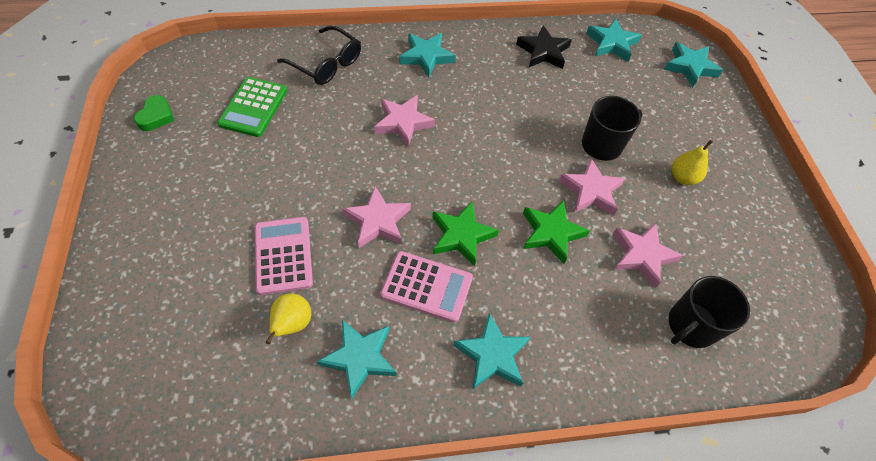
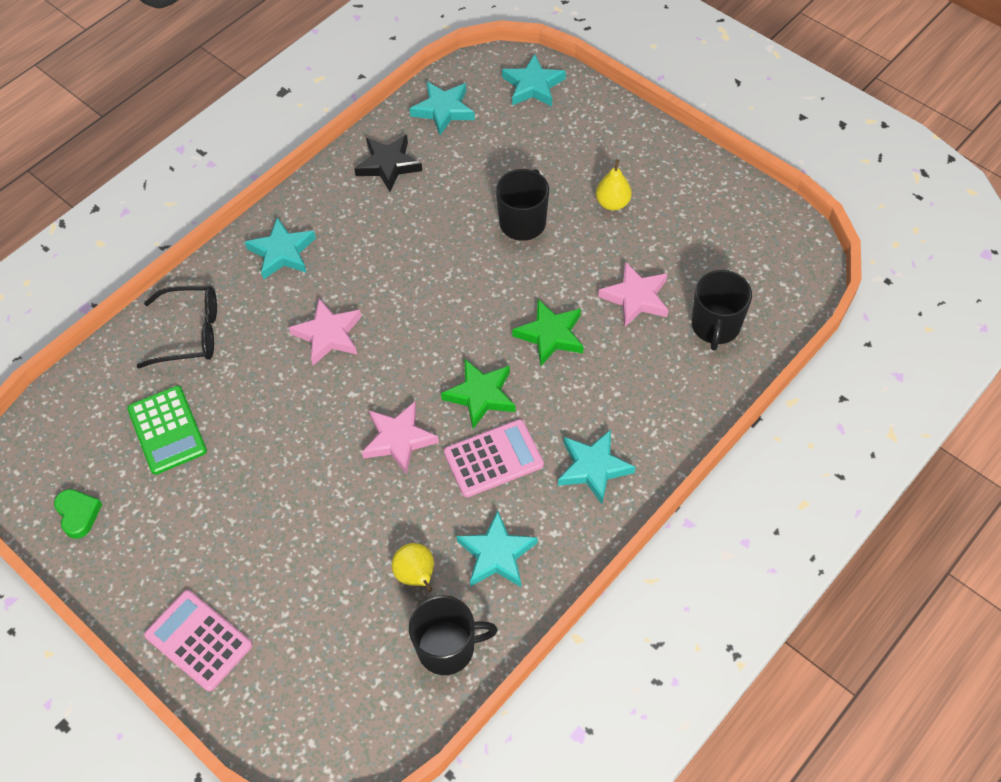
camera: 35 degrees left, 0 degrees up
(257, 397) = (447, 648): none -> black mug
(283, 255) = (348, 532): pink calculator -> pink calculator (198, 640)
(591, 191) = (550, 273): pink star -> none

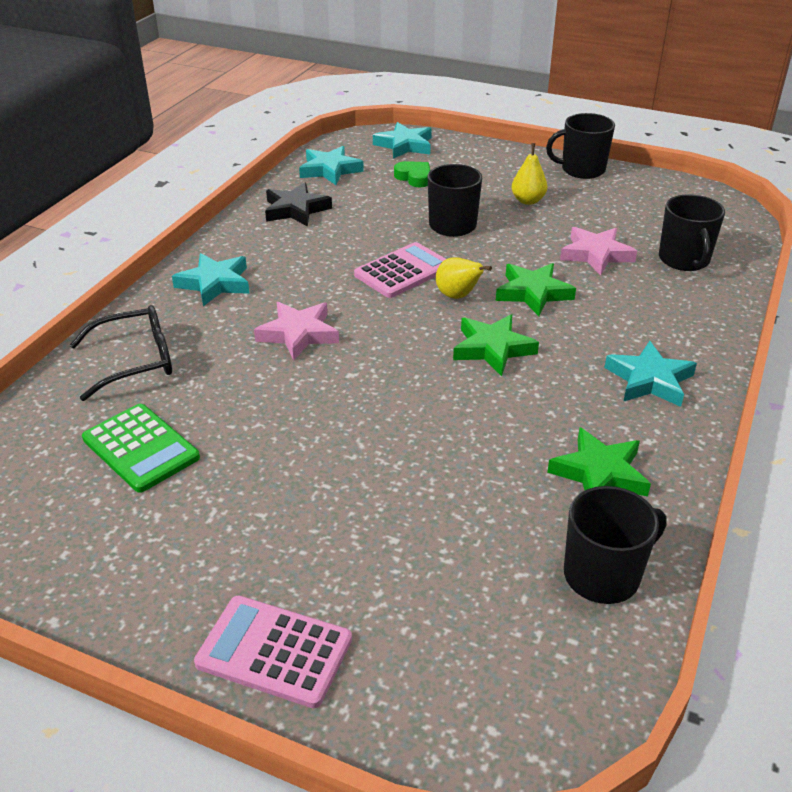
camera: 20 degrees left, 20 degrees down
(78, 514) = (48, 555): green heart -> green heart (414, 177)
(399, 439) = (425, 400): pink star -> none
(416, 576) = (521, 514): yellow pear -> yellow pear (458, 296)
(493, 458) = (540, 394): pink calculator -> pink calculator (403, 271)
(496, 554) = (599, 473): turquoise star -> green star
(692, 166) = (582, 170): none -> black mug

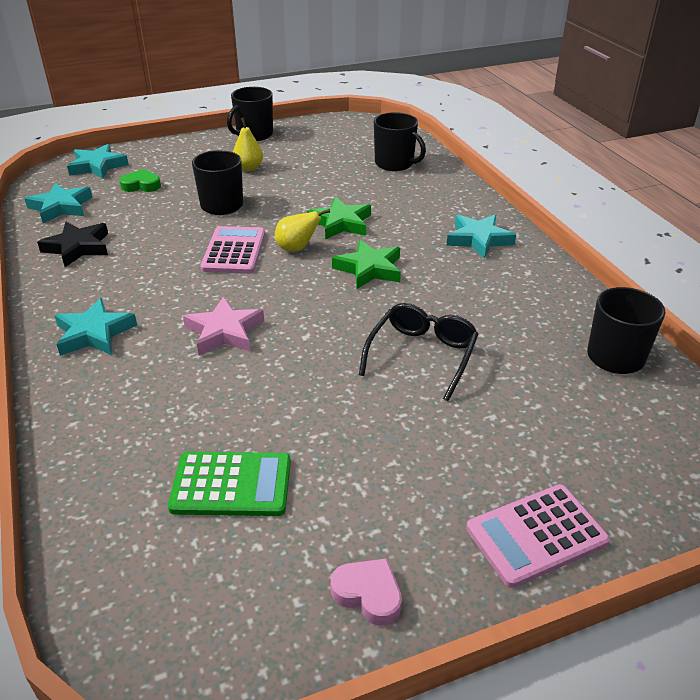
camera: 45 degrees left, 0 degrees up
(106, 587) = (368, 594): none -> pink heart
(136, 361) = (118, 428): black glasses -> black glasses (422, 355)
(596, 254) = (342, 183): pink star -> none
(599, 473) = (533, 304): green star -> none

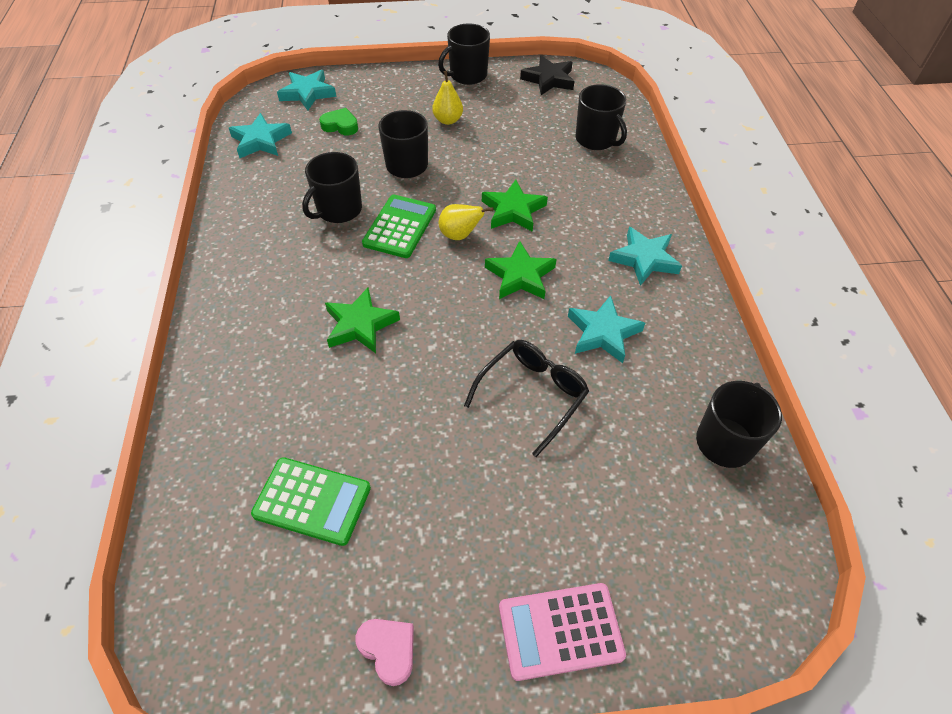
camera: 15 degrees right, 15 degrees up
(78, 247) = (261, 194): black star -> black star (548, 79)
(94, 333) = (247, 301): turquoise star -> turquoise star (603, 333)
(165, 248) = (338, 210): none -> black mug
(224, 332) = (360, 325): pink star -> green star
(234, 251) = (400, 227): pink calculator -> green calculator

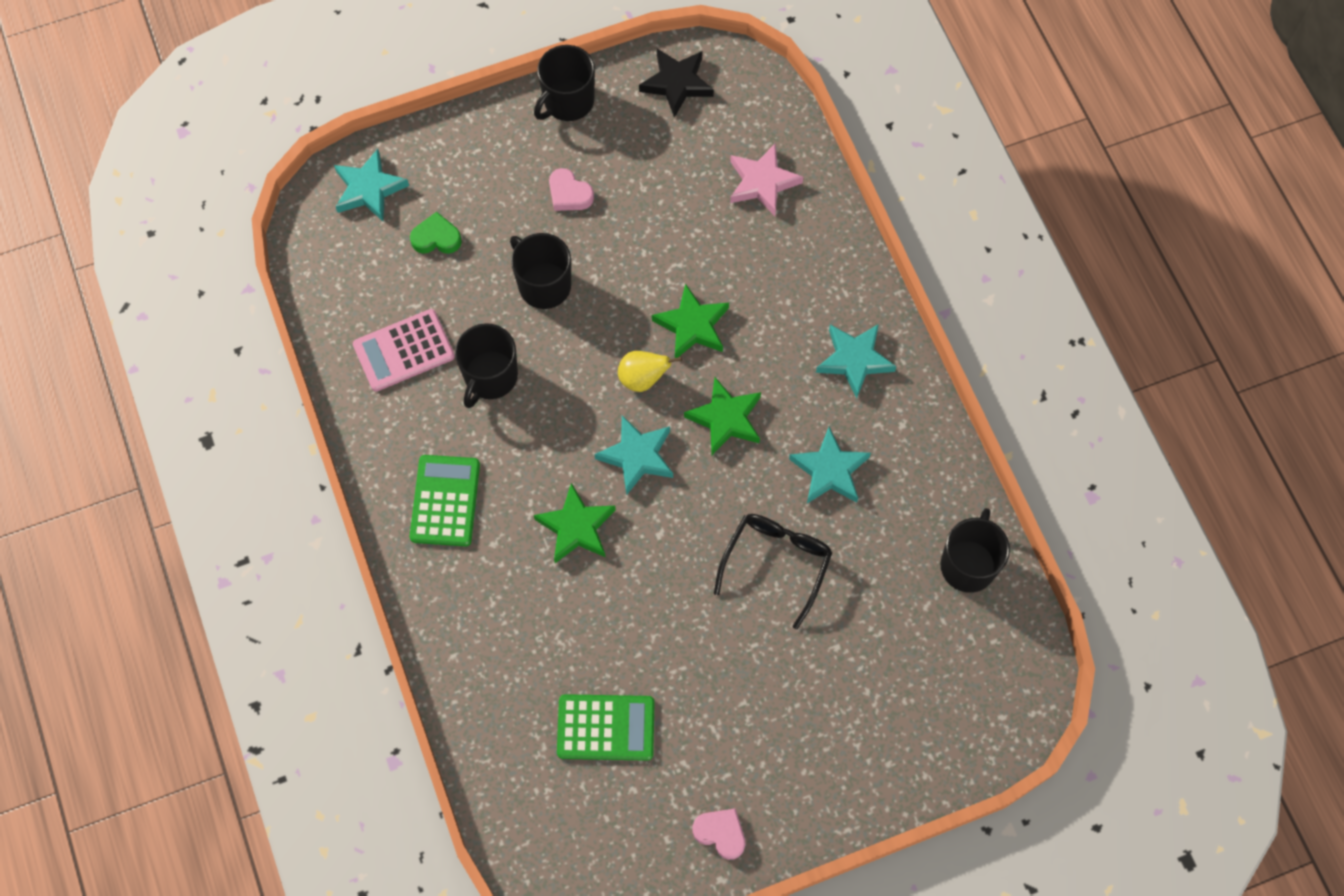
camera: 15 degrees left, 15 degrees up
(261, 141) = (347, 290): turquoise star -> turquoise star (637, 456)
(400, 227) = (570, 384): green calculator -> green calculator (445, 501)
(448, 120) = (569, 194): yellow pear -> pink heart
(560, 631) = (856, 779): pink calculator -> pink calculator (404, 351)
(596, 139) = (762, 182): black mug -> pink star

